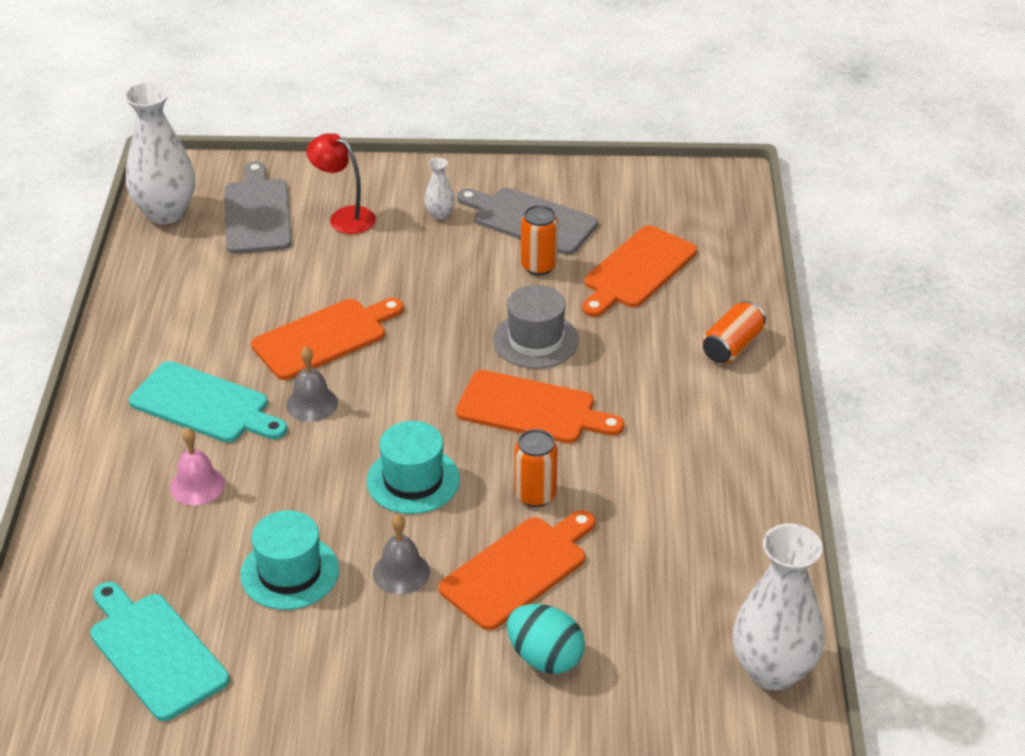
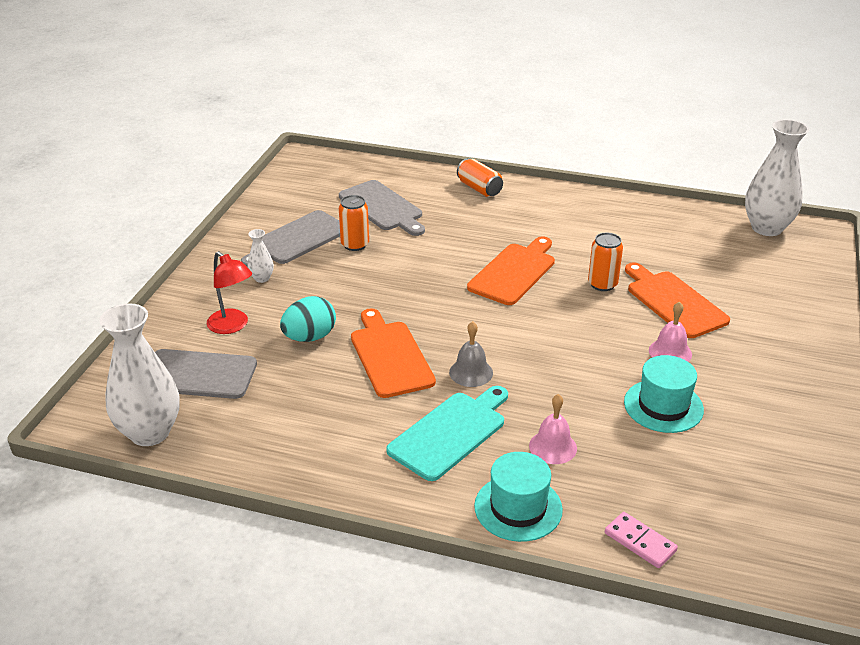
camera: 75 degrees left, 5 degrees down
(61, 567) = (640, 542): none -> pink domino
(155, 652) = (744, 489): turquoise cutting board -> none
(344, 217) = (232, 326): red lamp -> red lamp turned 90 degrees counterclockwise
(401, 572) = (670, 352): grey bell -> pink bell
(413, 480) = (574, 334): turquoise hat -> turquoise hat (518, 508)
(535, 340) = (439, 259): grey hat -> none
(545, 658) = (755, 304): turquoise egg -> turquoise egg (309, 337)
(637, 270) = (382, 207): orange cutting board -> grey cutting board

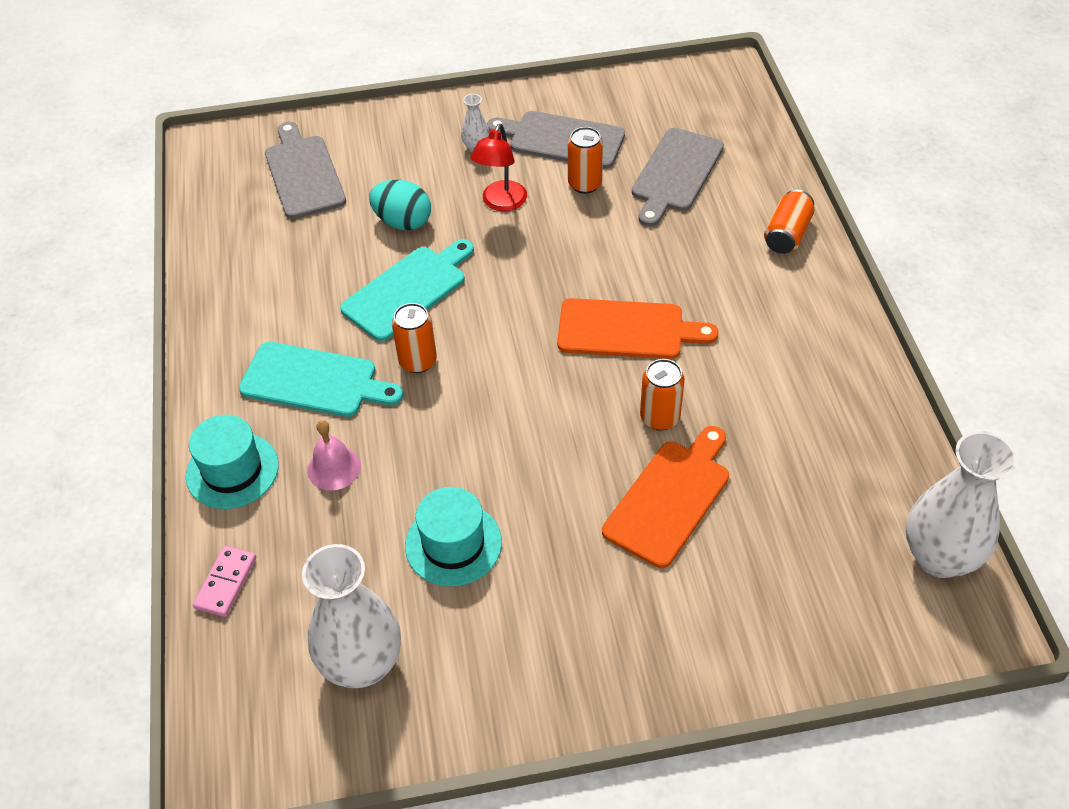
camera: 65 degrees right, 15 degrees up
(150, 432) = (215, 187): white vase -> white vase (362, 664)
(232, 326) = (387, 164): red lamp -> red lamp (501, 203)
(390, 356) = (408, 290): orange cutting board -> turquoise cutting board
(471, 372) = (418, 361): grey bell -> orange can
(670, 352) = (560, 523): pink bell -> none

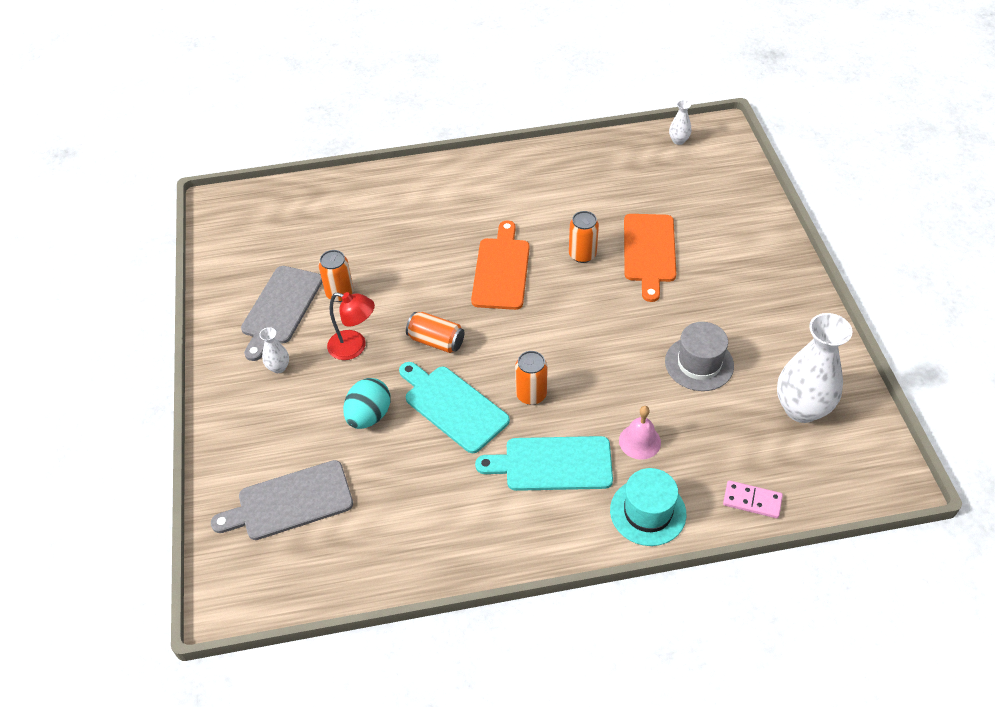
camera: 90 degrees left, 0 degrees up
(314, 381) = (552, 464): turquoise cutting board -> turquoise cutting board turned 105 degrees counterclockwise
(453, 544) = (699, 363): turquoise hat -> grey hat
(670, 498) = (649, 251): orange cutting board -> orange cutting board turned 120 degrees counterclockwise
(675, 173) = (336, 239): grey cutting board -> none
(787, 234) = (412, 182): orange can -> orange can (436, 341)
(939, 557) = (678, 140): white vase -> white vase, size x0.45

